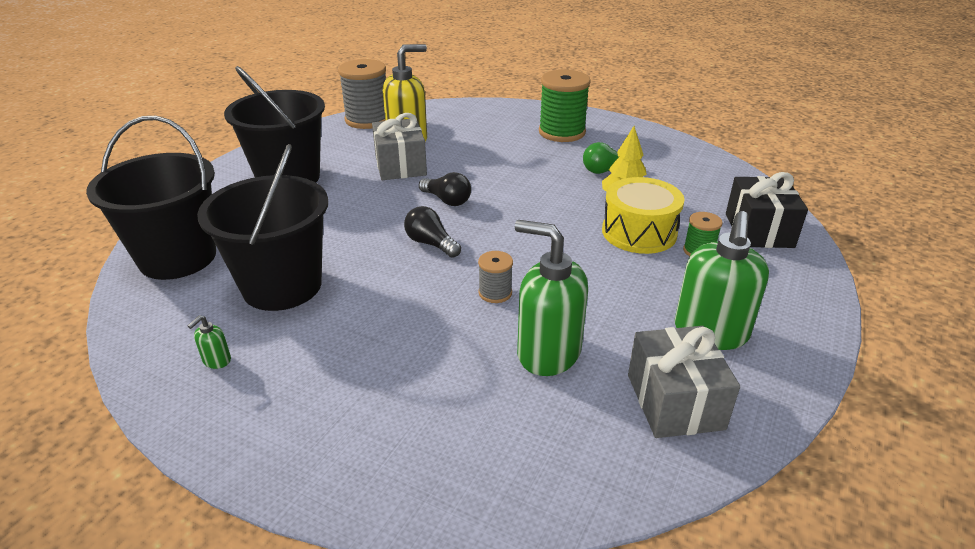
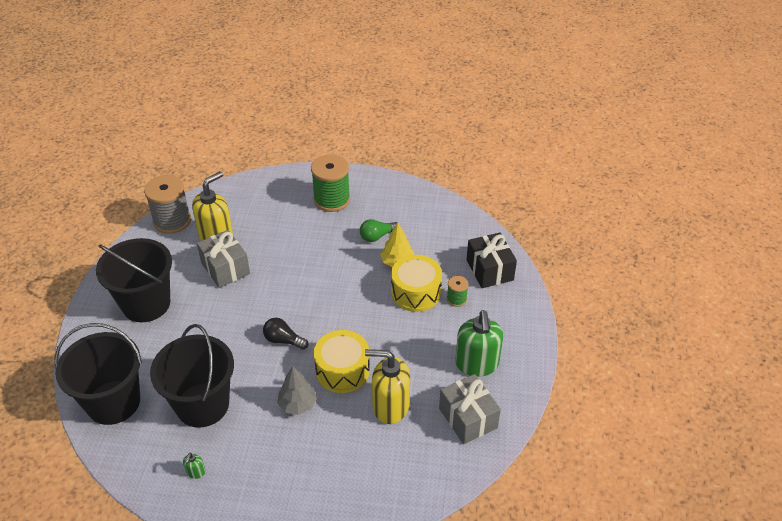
camera: 20 degrees left, 10 degrees up
(409, 316) = (297, 404): none -> grey tree
(447, 200) = (276, 296): black light bulb -> none
(495, 293) = (342, 370): grey spool -> yellow drum
(548, 352) = (390, 406): green soap dispenser -> yellow soap dispenser

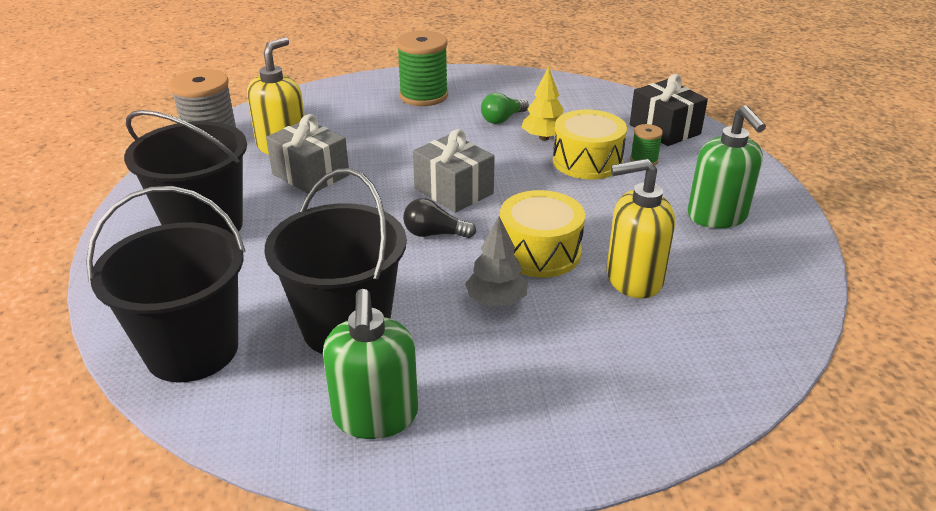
camera: 15 degrees left, 10 degrees down
(196, 472) = (375, 416): green soap dispenser -> green soap dispenser, size x2.50
(468, 418) = (749, 273): grey gift -> grey gift (453, 191)

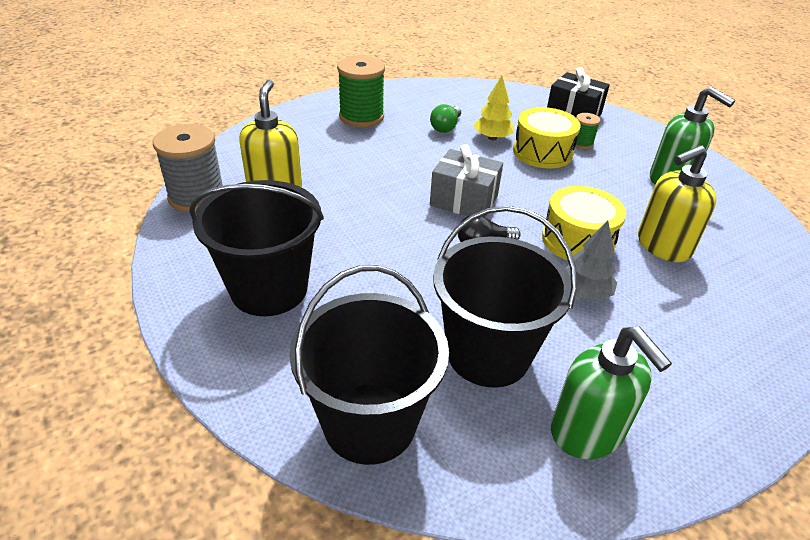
camera: 25 degrees left, 5 degrees up
(311, 174) = (326, 212): grey gift -> none

